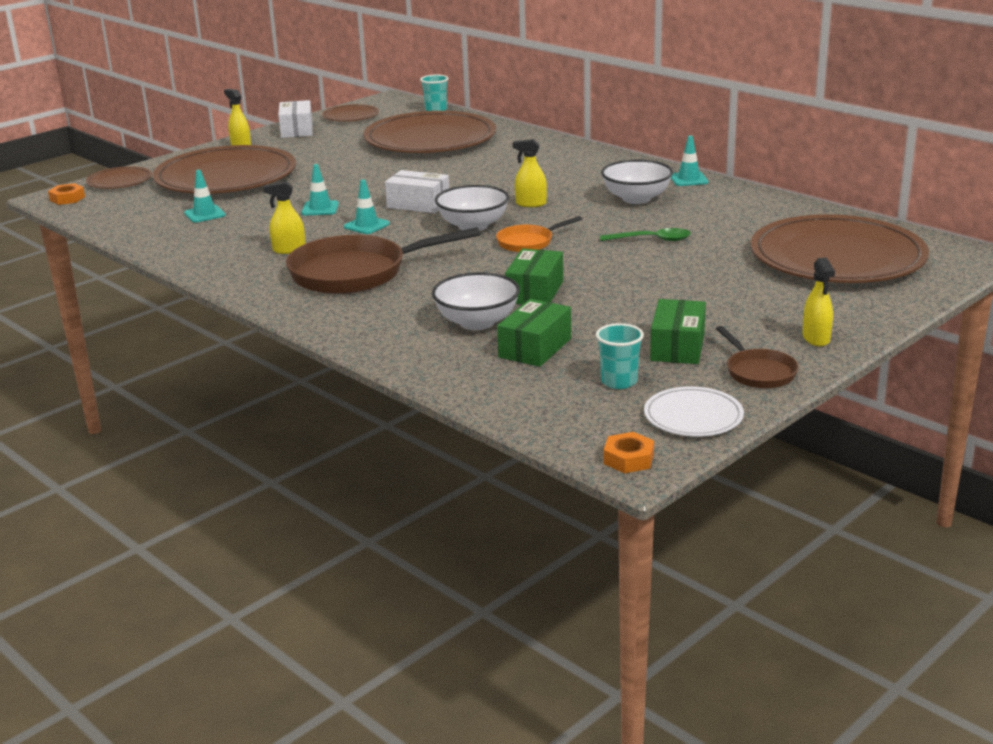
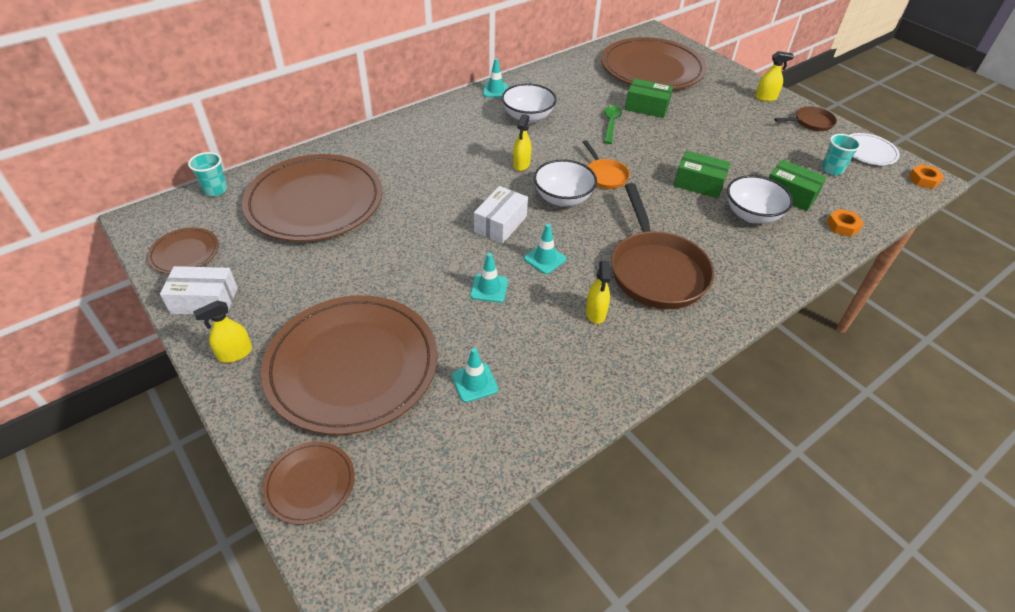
camera: 85 degrees left, 20 degrees up
(67, 198) = (356, 546): orange nut -> orange nut (843, 226)
(677, 347) = (782, 142): green box -> green box (646, 107)

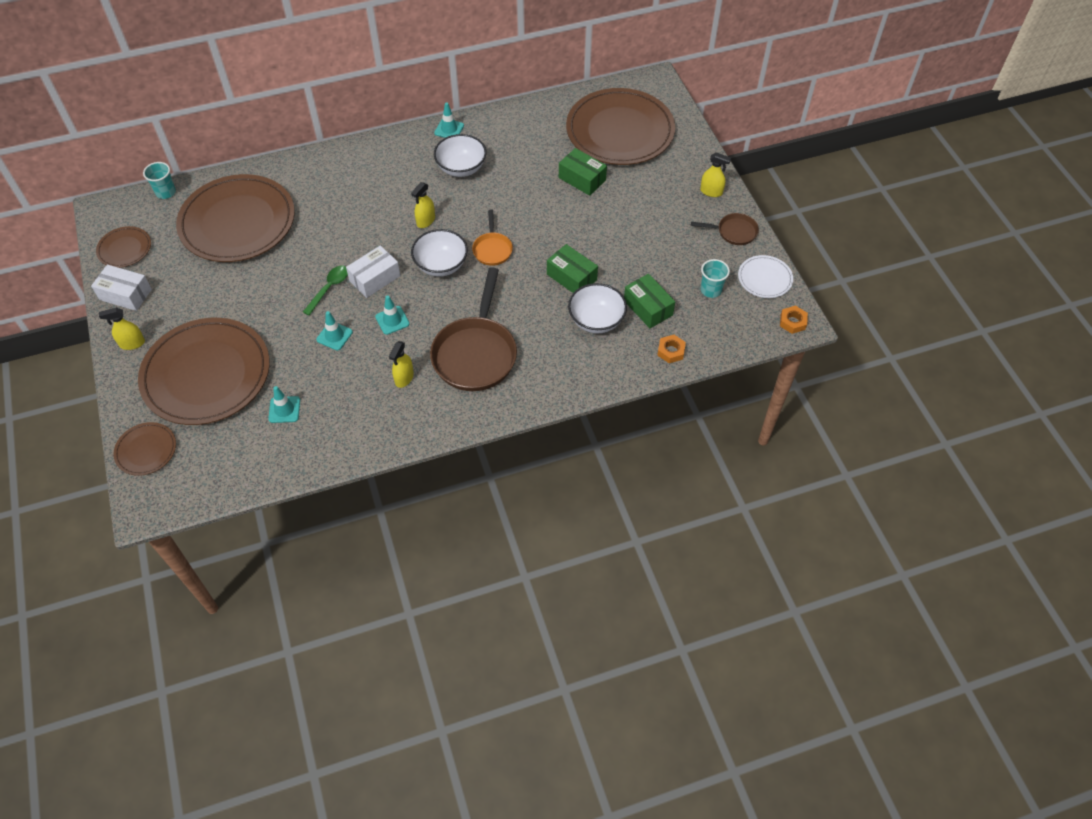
camera: 20 degrees right, 10 degrees up
(611, 124) = (534, 192): green spoon -> green spoon (329, 288)

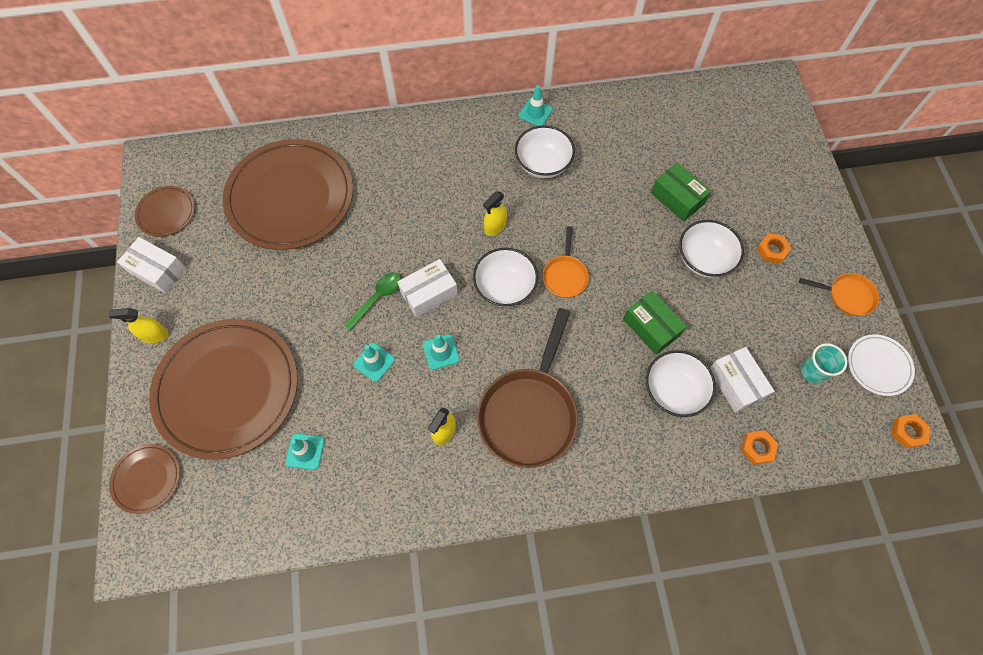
camera: 10 degrees right, 10 degrees up
(166, 192) = (220, 148): turquoise cup -> none
(610, 221) = (704, 259): none -> white bowl
(620, 131) = (727, 142): brown plate -> none
(648, 308) = (735, 383): green box -> white box
(667, 207) = (772, 250): none -> orange nut
(711, 192) = (825, 237): yellow spray bottle -> none
(733, 232) = (847, 296): brown pan -> orange pan

